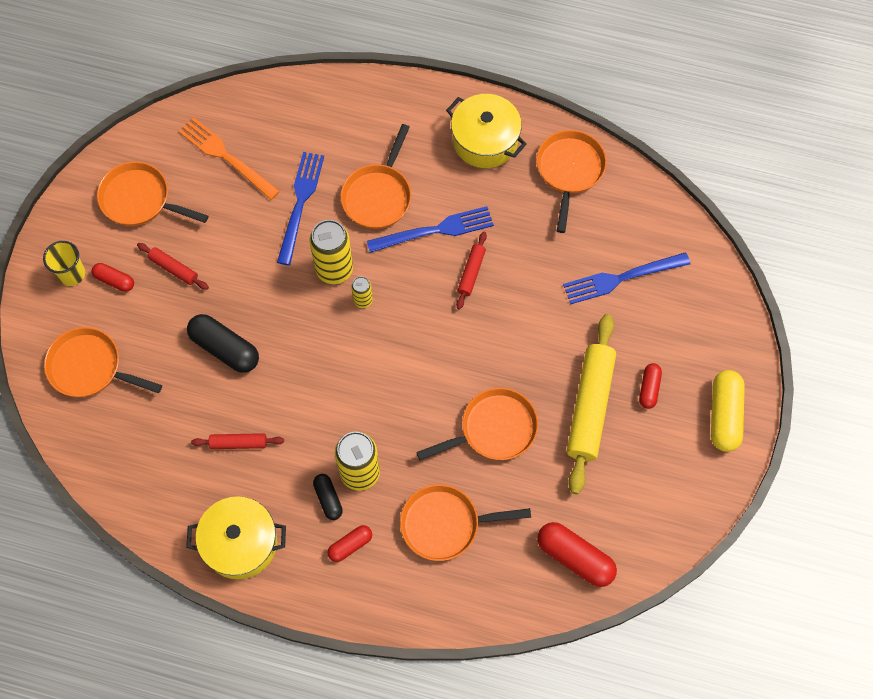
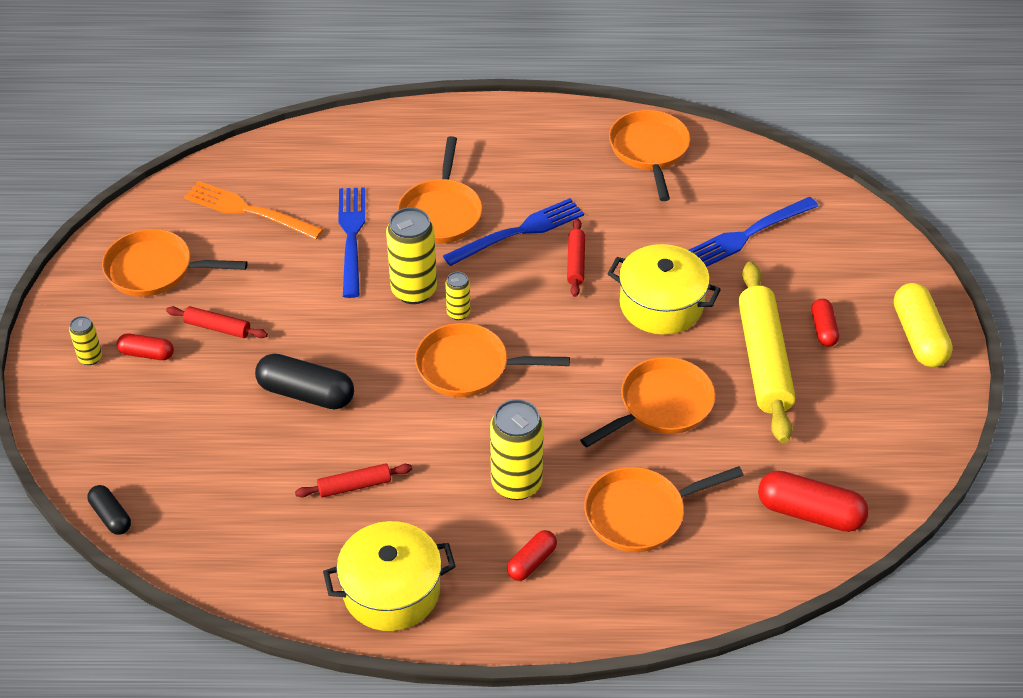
camera: 15 degrees left, 20 degrees down
(72, 274) = (90, 358): yellow cup -> yellow can
(90, 367) = (140, 447): orange pan -> orange pan (469, 367)
(328, 499) = (486, 519): black capsule -> black capsule (111, 516)
(485, 140) = (544, 142): yellow pot -> yellow pot (661, 305)

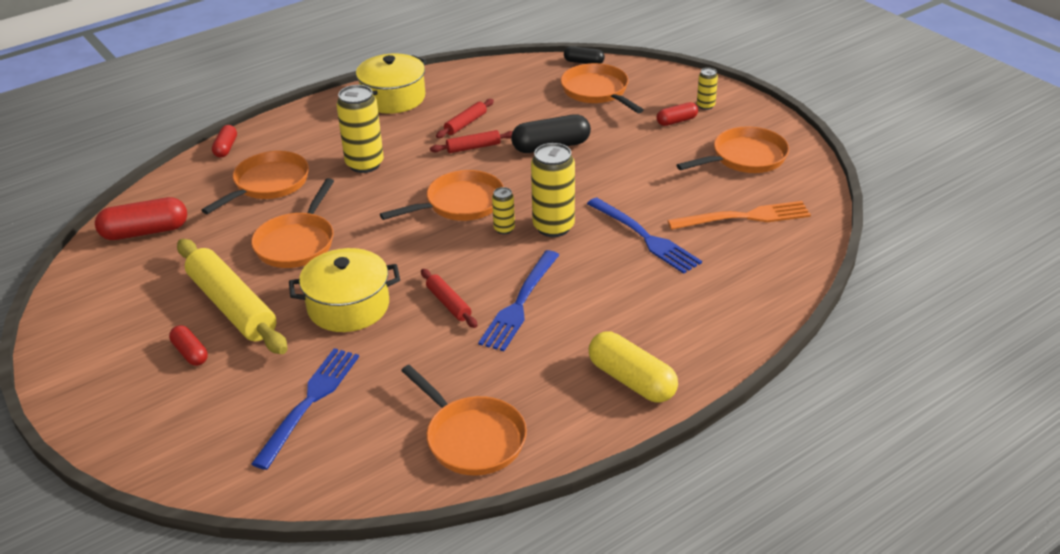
camera: 145 degrees right, 10 degrees down
(217, 328) = (655, 150): red rolling pin -> red rolling pin (473, 147)
(441, 213) = (600, 286): orange pan -> orange pan (597, 91)
(531, 562) = (321, 138): red capsule -> red capsule (226, 148)
(919, 337) = (94, 388): yellow capsule -> yellow capsule (631, 380)

